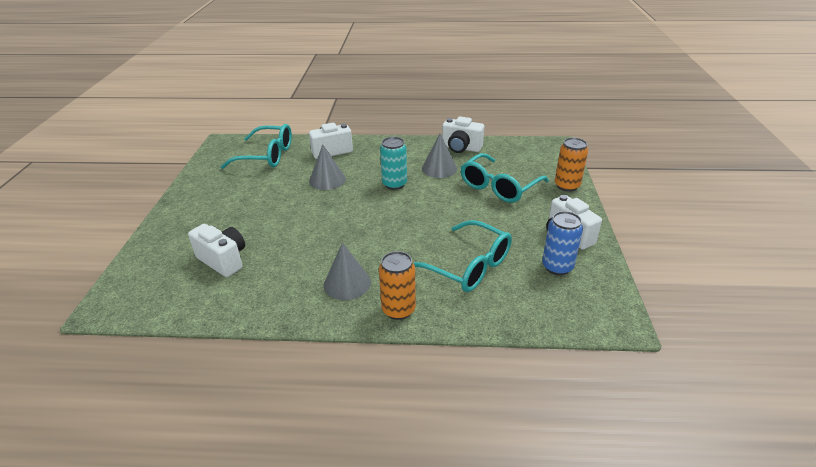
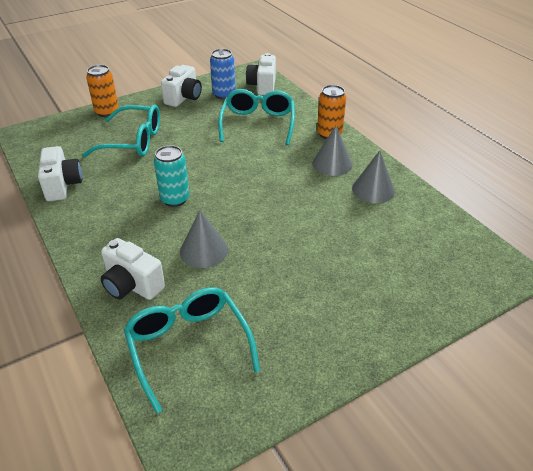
camera: 125 degrees left, 5 degrees up
(223, 260) = (387, 241): white camera -> white camera (262, 86)
(439, 168) = (120, 184): grey cone -> grey cone (373, 189)

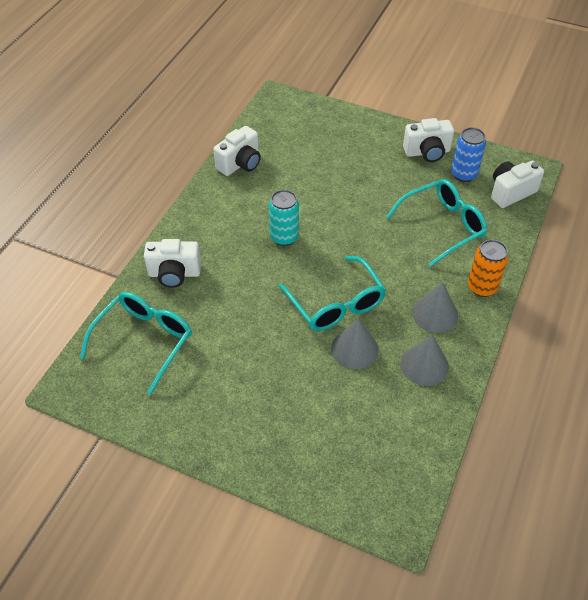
camera: 55 degrees right, 10 degrees up
(107, 112) = (354, 121): orange can -> none
(132, 285) = (174, 274): white camera -> white camera turned 90 degrees counterclockwise
(133, 141) = (331, 164): turquoise glasses -> turquoise glasses (336, 304)
(204, 250) = (242, 291): grey cone -> grey cone (354, 349)

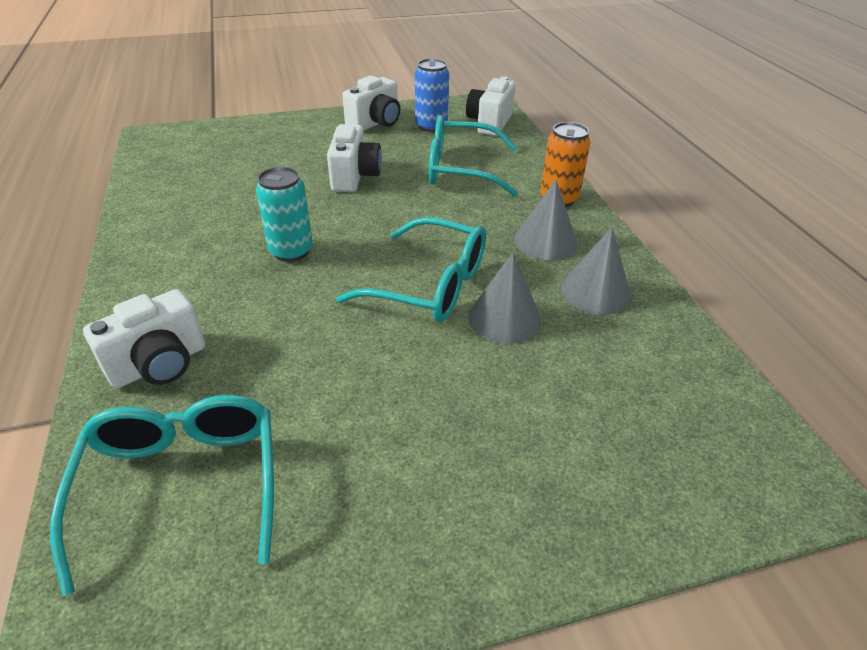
camera: 40 degrees left, 10 degrees down
(240, 164) = (157, 207): white camera -> white camera (355, 177)
(443, 226) = (460, 169): turquoise glasses -> turquoise glasses turned 105 degrees counterclockwise

